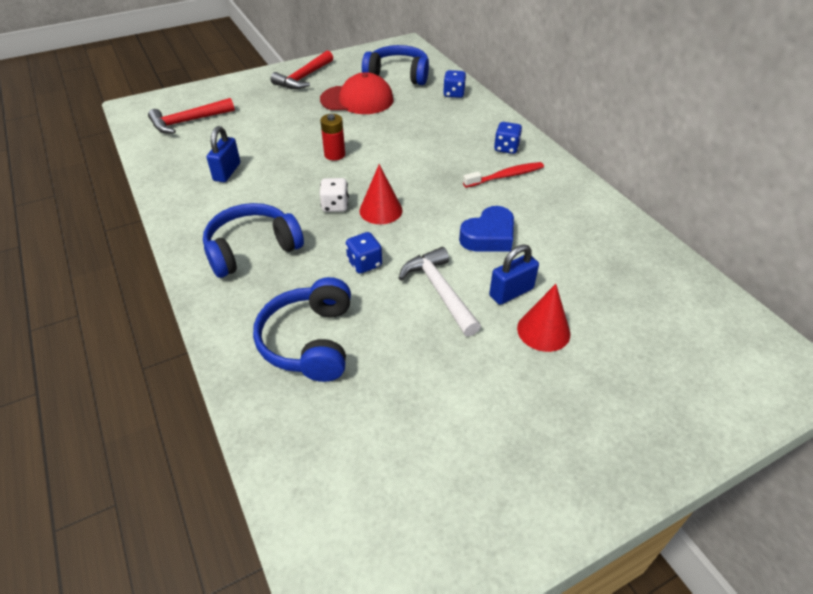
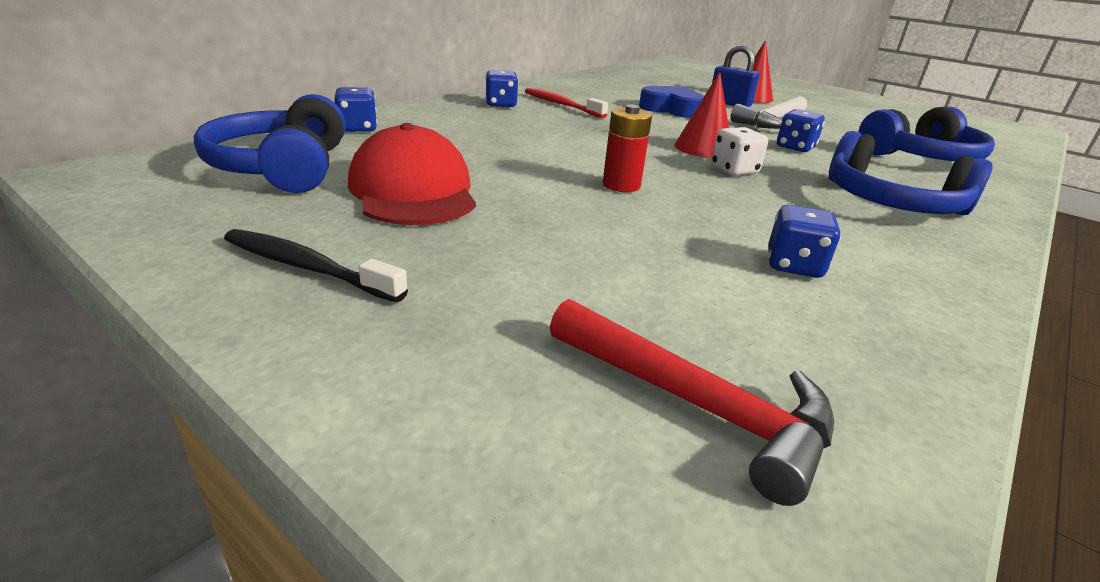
camera: 115 degrees left, 15 degrees down
(227, 172) = (793, 266): blue padlock -> blue dice
(304, 77) = (307, 267): red hammer -> black toothbrush

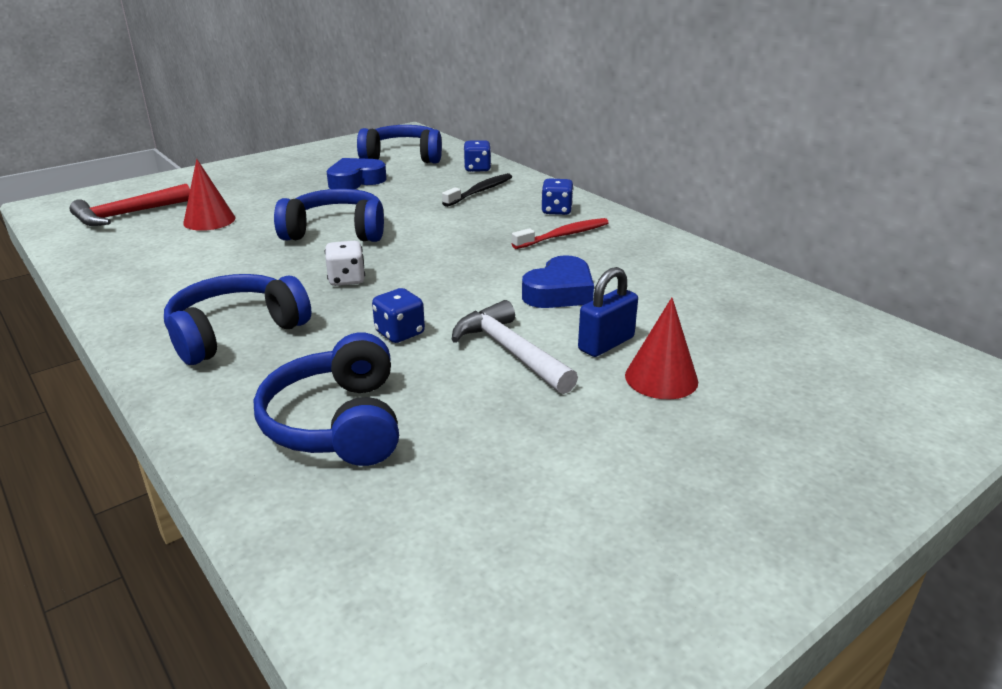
camera: 105 degrees right, 0 degrees up
(307, 267) = (281, 166): black toothbrush -> black toothbrush (480, 191)
(413, 191) = (355, 181): red cap -> blue heart
(621, 185) = (336, 232): red battery -> blue headphones
(703, 148) = (410, 279): red cone -> red cone (209, 220)
(793, 266) = (189, 258): blue dice -> none

